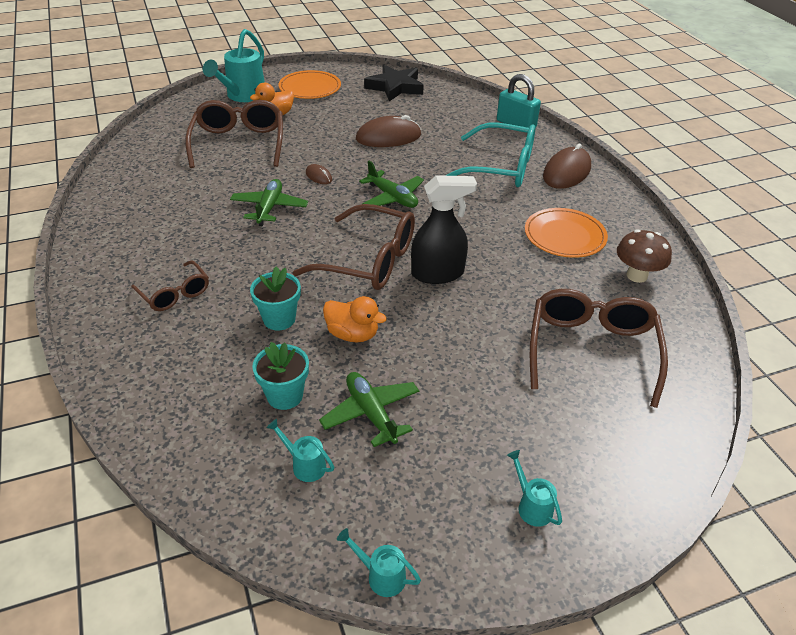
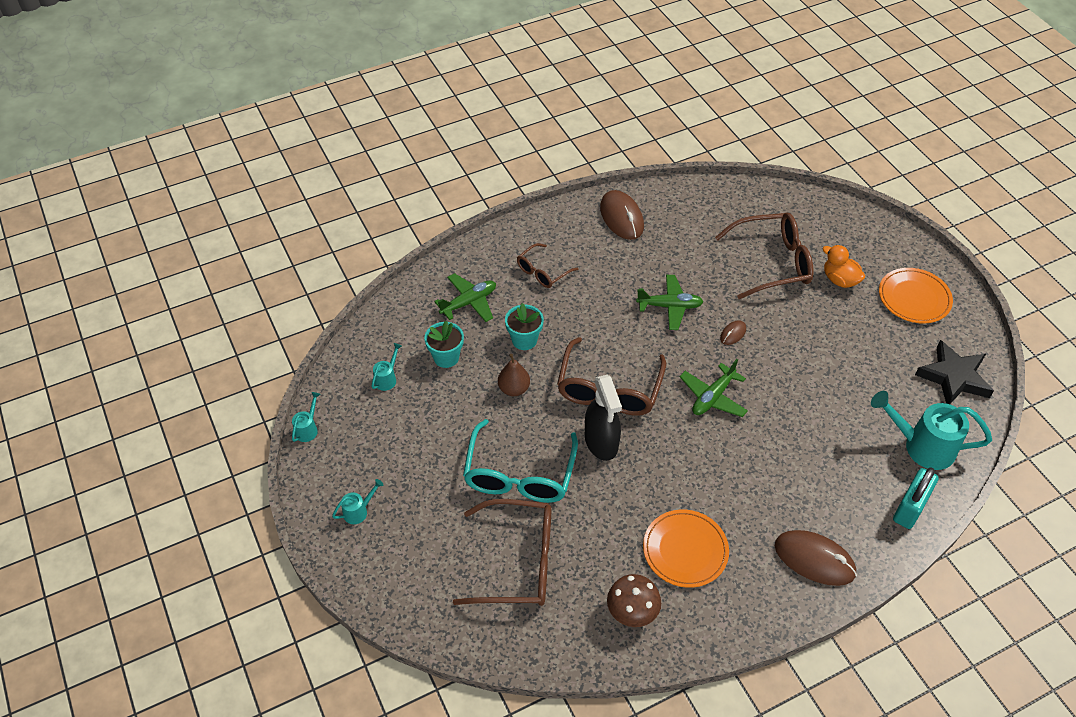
camera: 85 degrees right, 10 degrees up
(243, 96) = (869, 246): turquoise watering can -> turquoise watering can (922, 446)
(352, 334) = (514, 389): orange duck -> brown pear
(371, 413) = (434, 410): green plane -> green plane (469, 302)
(388, 137) = (830, 382): brown mouse -> brown mouse (621, 217)
(500, 167) = (801, 491): turquoise glasses -> turquoise glasses (519, 474)

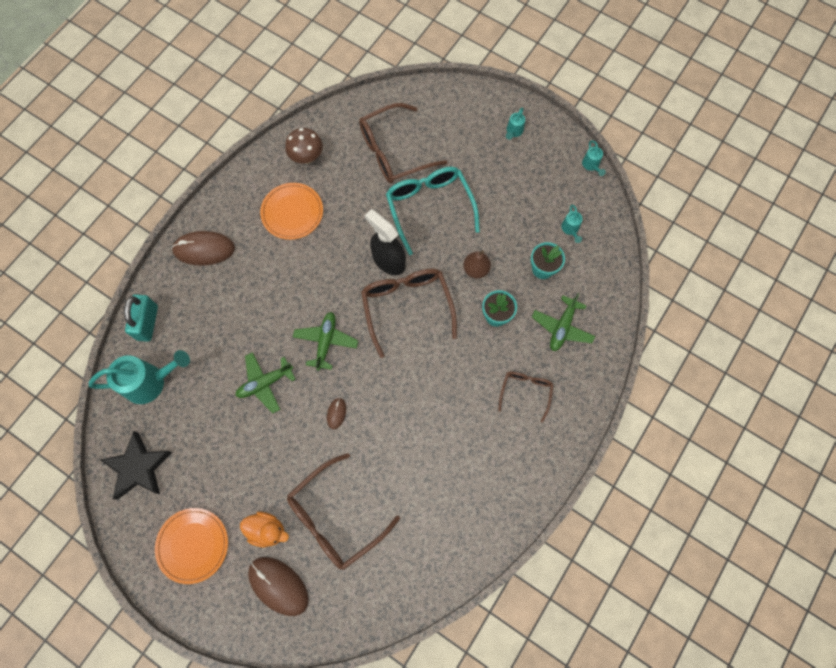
camera: 150 degrees right, 20 degrees up
(621, 217) = (497, 497): brown mouse -> brown mouse (278, 586)
(669, 306) = (401, 414): green plane -> green plane (265, 383)

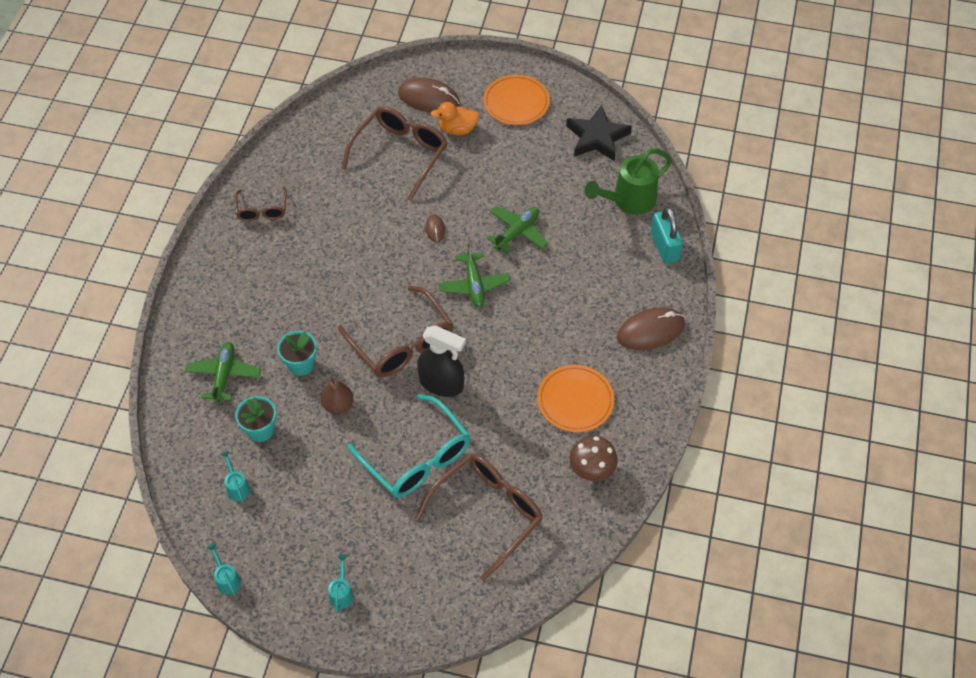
camera: 160 degrees right, 15 degrees down
(150, 382) = (628, 200): turquoise watering can -> green watering can
(525, 392) = (249, 302): brown glasses -> brown glasses (262, 210)

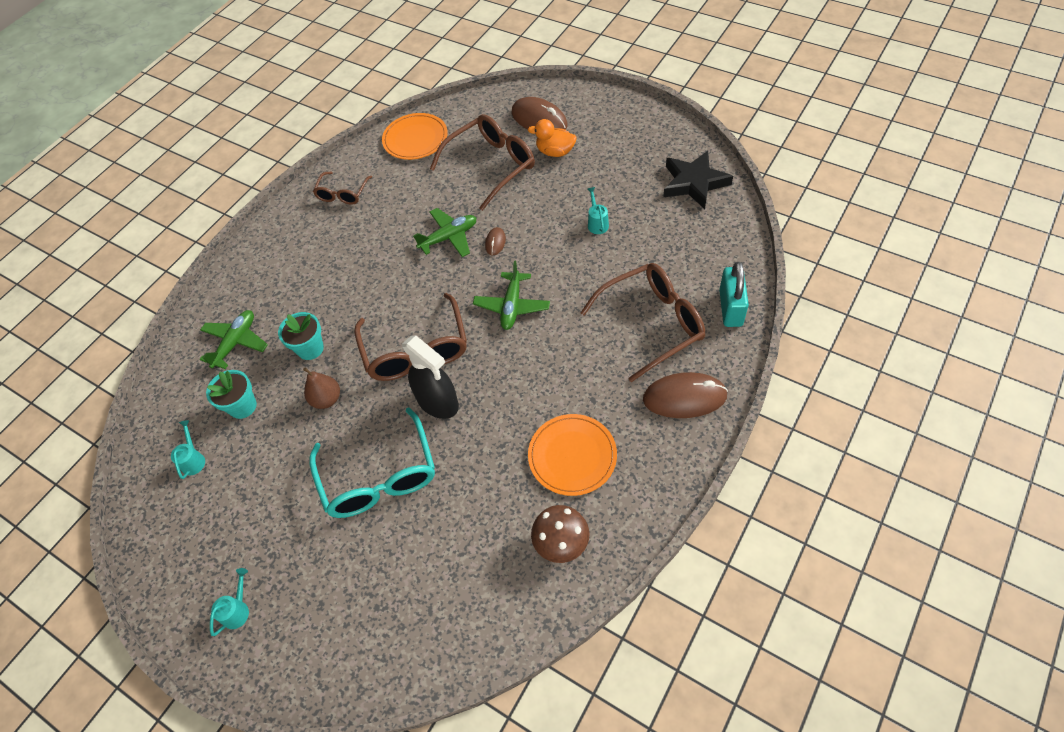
camera: 25 degrees right, 0 degrees up
(227, 579) = (136, 558): turquoise watering can -> turquoise watering can (597, 223)
(487, 513) = (426, 562): brown glasses -> brown glasses (651, 324)
(516, 102) = (623, 136): orange plate -> orange plate (415, 139)
(517, 232) = (577, 261): green plane -> green plane (449, 237)
(628, 200) = (706, 252): green watering can -> none

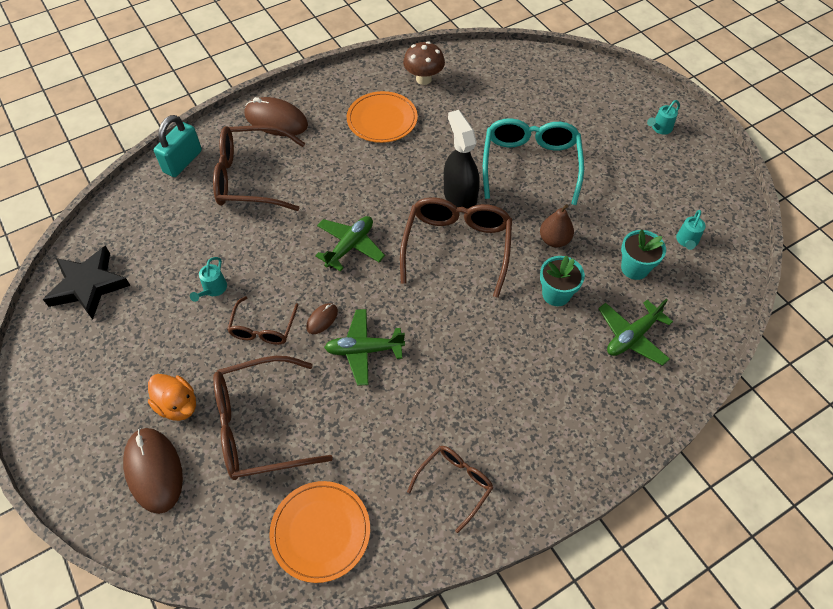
camera: 160 degrees left, 0 degrees up
(536, 217) = (263, 328): none -> brown glasses

